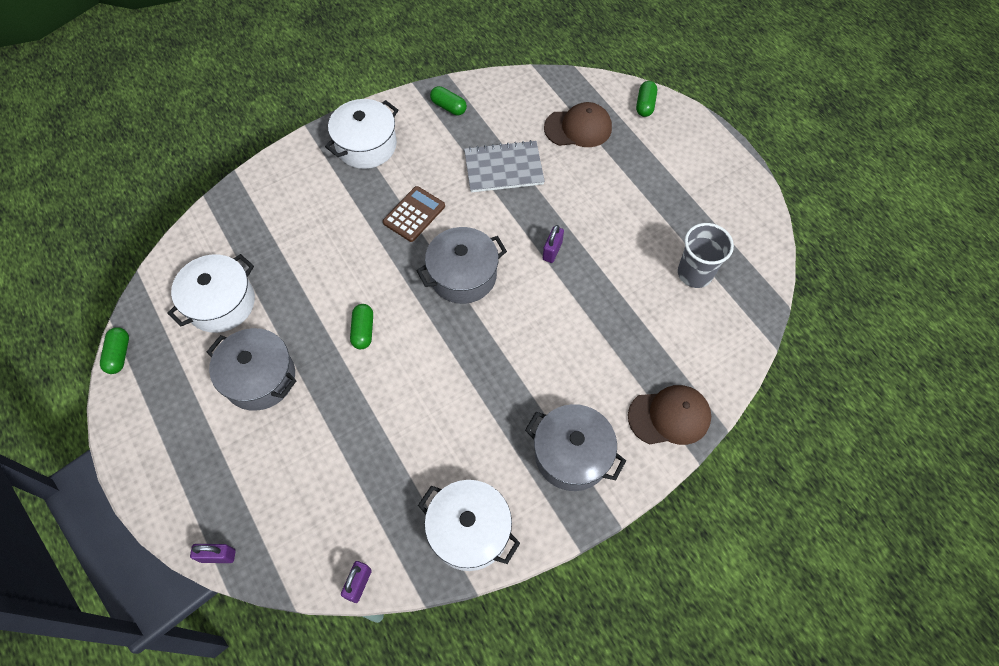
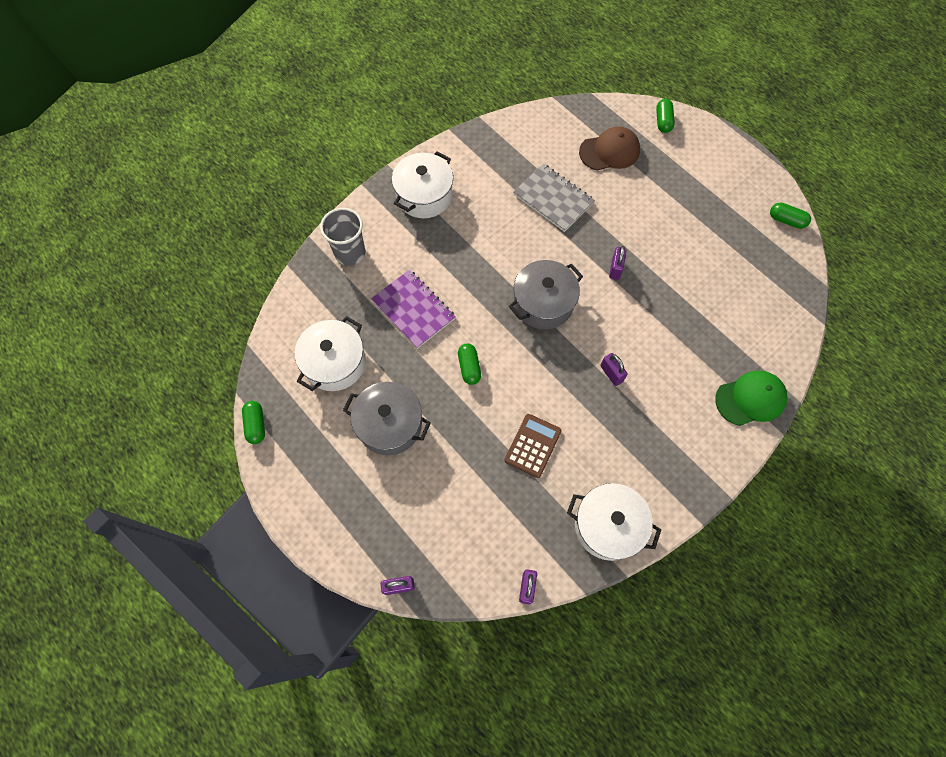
camera: 10 degrees left, 5 degrees up
(321, 261) = (413, 310): none -> purple notebook
(414, 214) = (485, 254): brown calculator -> brown calculator (533, 445)
(448, 107) = (489, 148): green capsule -> green capsule (786, 220)
(503, 168) = (553, 199): grey notebook -> grey notebook turned 60 degrees clockwise
(518, 363) = (611, 373): none -> purple padlock
(572, 454) = (677, 446): grey pot -> none
(669, 416) = (750, 399): brown cap -> green cap
(694, 273) = (742, 270): grey cup -> grey cup (350, 253)

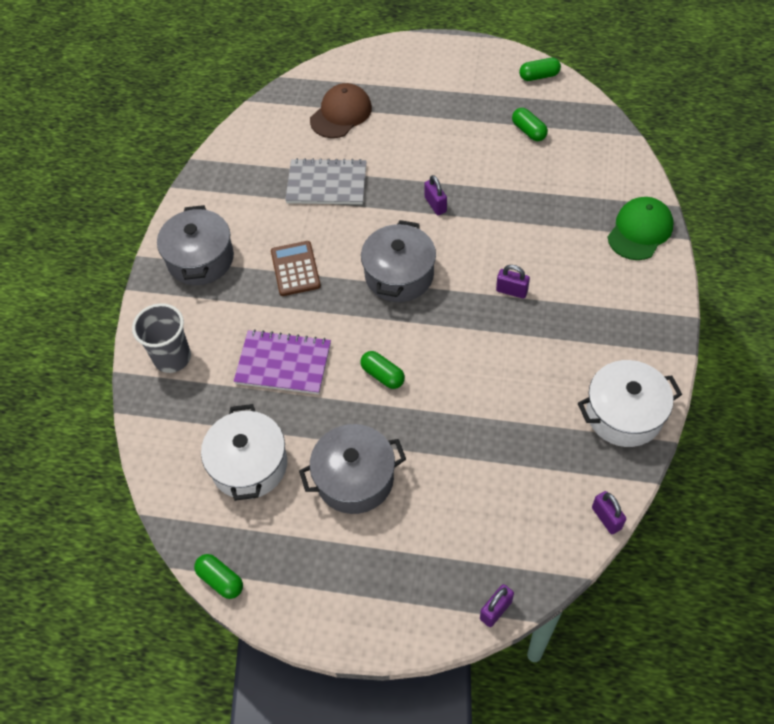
camera: 35 degrees left, 10 degrees down
(424, 196) = (200, 259): white pot -> grey pot
(533, 445) = (501, 398): brown calculator -> brown calculator (295, 269)
(663, 121) = (365, 62): green capsule -> green capsule (529, 131)

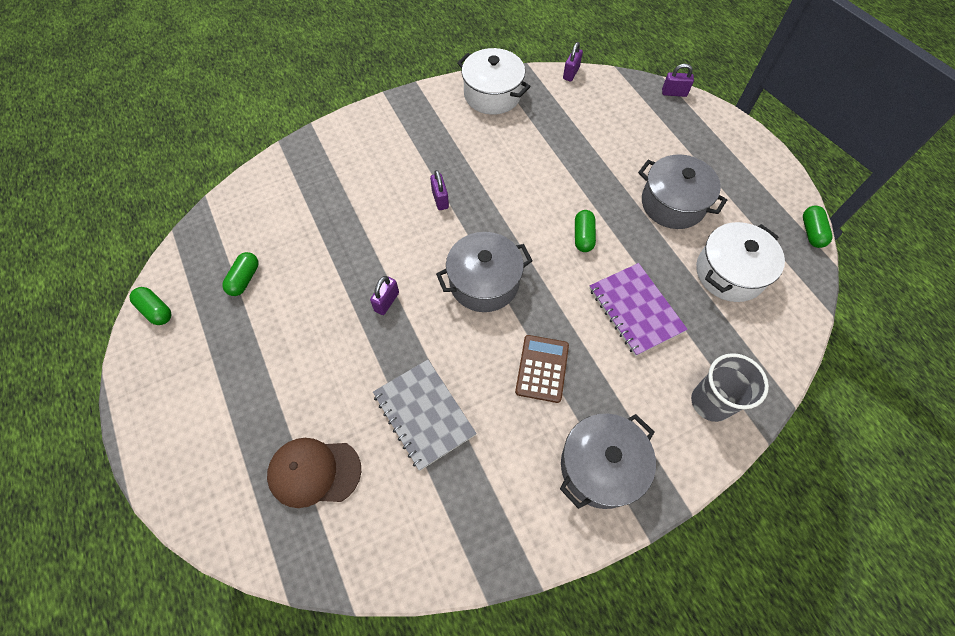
camera: 130 degrees left, 5 degrees up
(295, 269) = (542, 368): brown calculator -> brown calculator turned 150 degrees clockwise
(640, 230) = (321, 151): green cap -> none

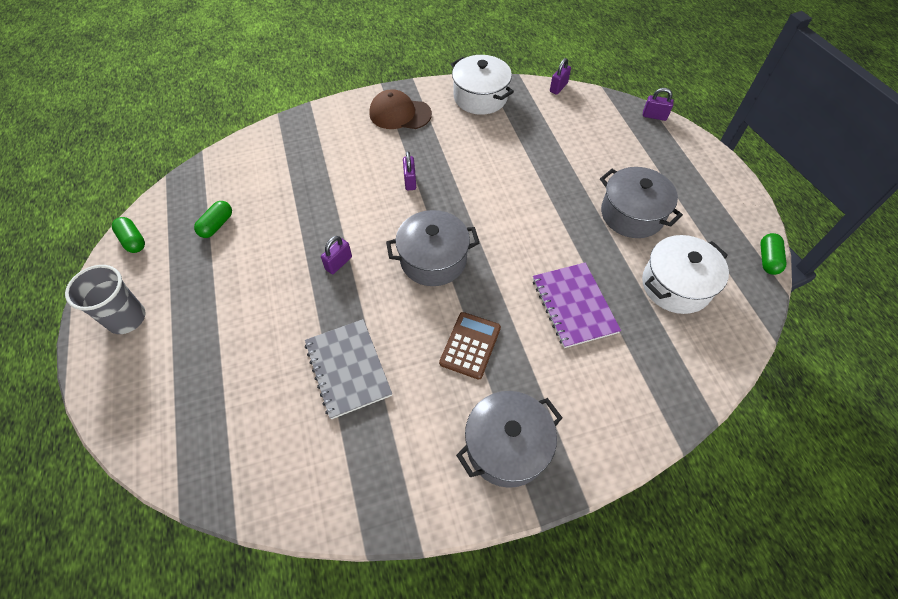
camera: 10 degrees right, 5 degrees down
(314, 472) = (234, 404): brown cap -> brown cap (400, 114)
(583, 236) = (537, 232): green capsule -> none
(711, 402) = (631, 404): grey cup -> grey cup (127, 318)

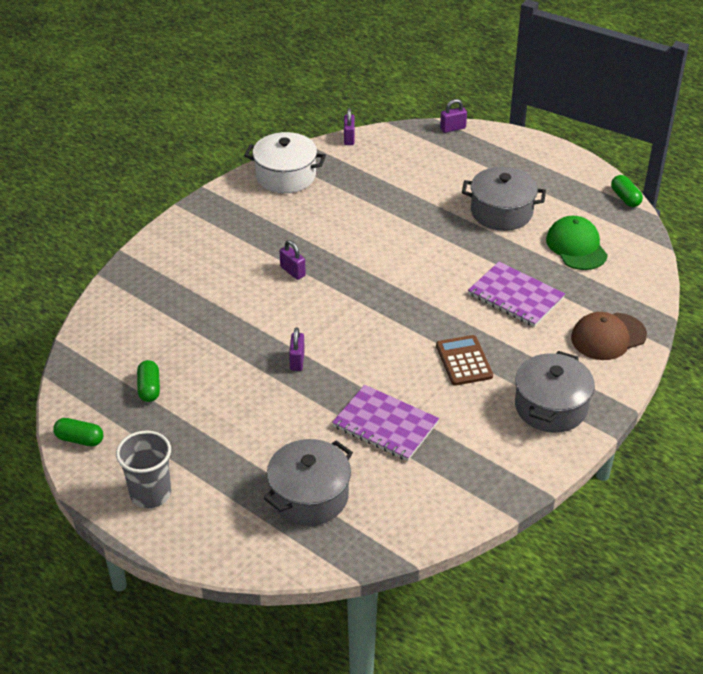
camera: 35 degrees left, 15 degrees down
(348, 369) = (385, 425): grey notebook -> purple notebook
(400, 114) = (223, 222): brown cap -> brown cap (608, 336)
(433, 259) = (375, 319): grey pot -> grey pot (309, 496)
(676, 285) = (576, 246): white pot -> green cap

